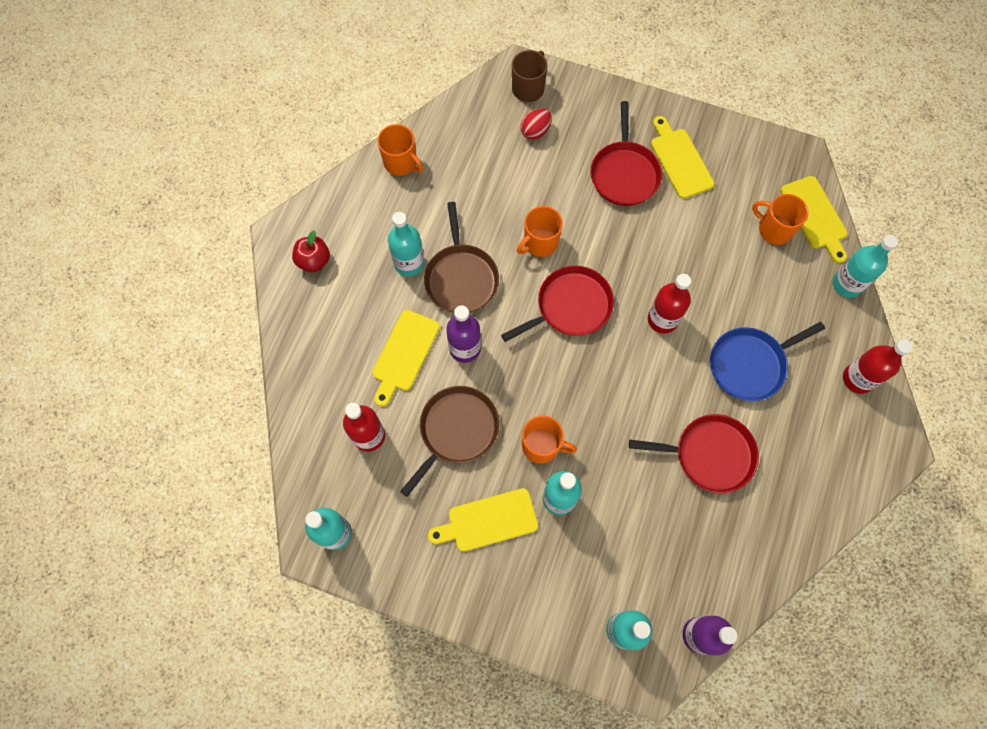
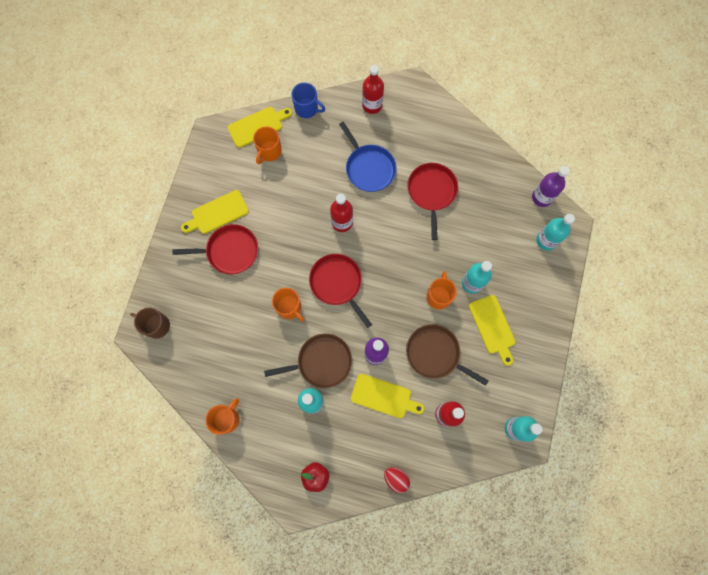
camera: 95 degrees left, 5 degrees up
(535, 131) = (195, 317): red egg -> red egg (396, 478)
(847, 284) = (307, 108): turquoise bottle -> blue mug

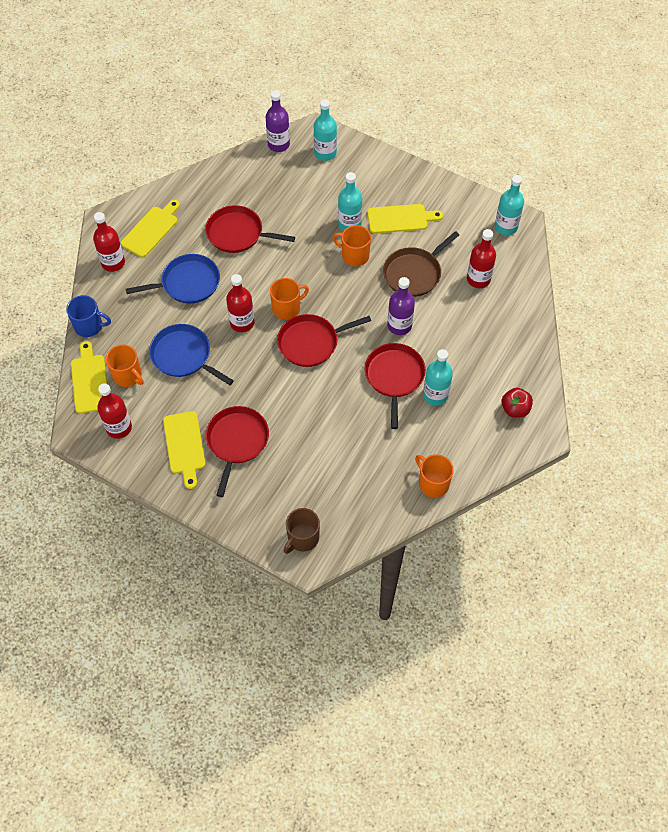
camera: 75 degrees left, 15 degrees down
(222, 161) = (119, 428): none -> red bottle
(289, 307) = (324, 395): orange mug -> orange mug (287, 308)
(298, 187) = (183, 356): none -> blue pan
(307, 108) = (89, 326): blue mug -> blue mug turned 60 degrees clockwise
(321, 362) = (394, 377): brown pan -> red pan
(384, 397) = (447, 328): yellow cutting board -> yellow cutting board (151, 230)
(396, 478) = (533, 337): red egg -> none

